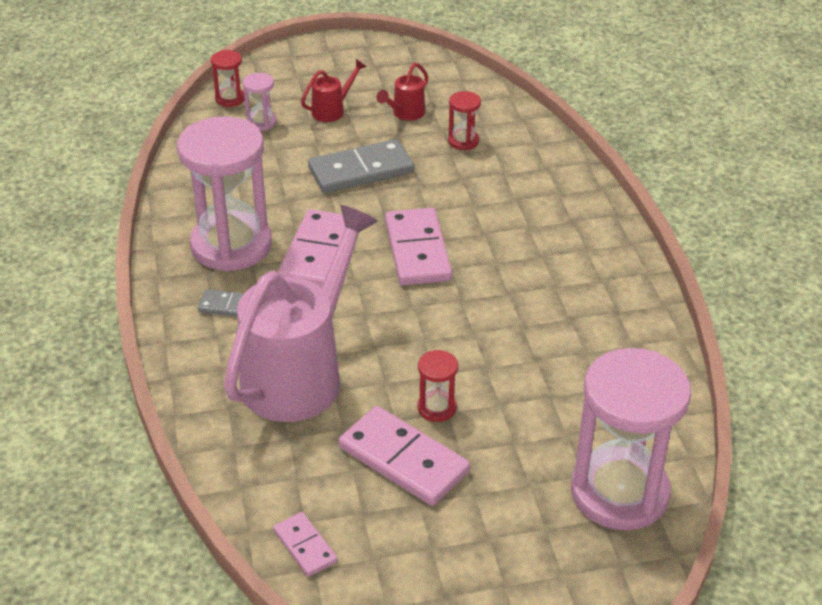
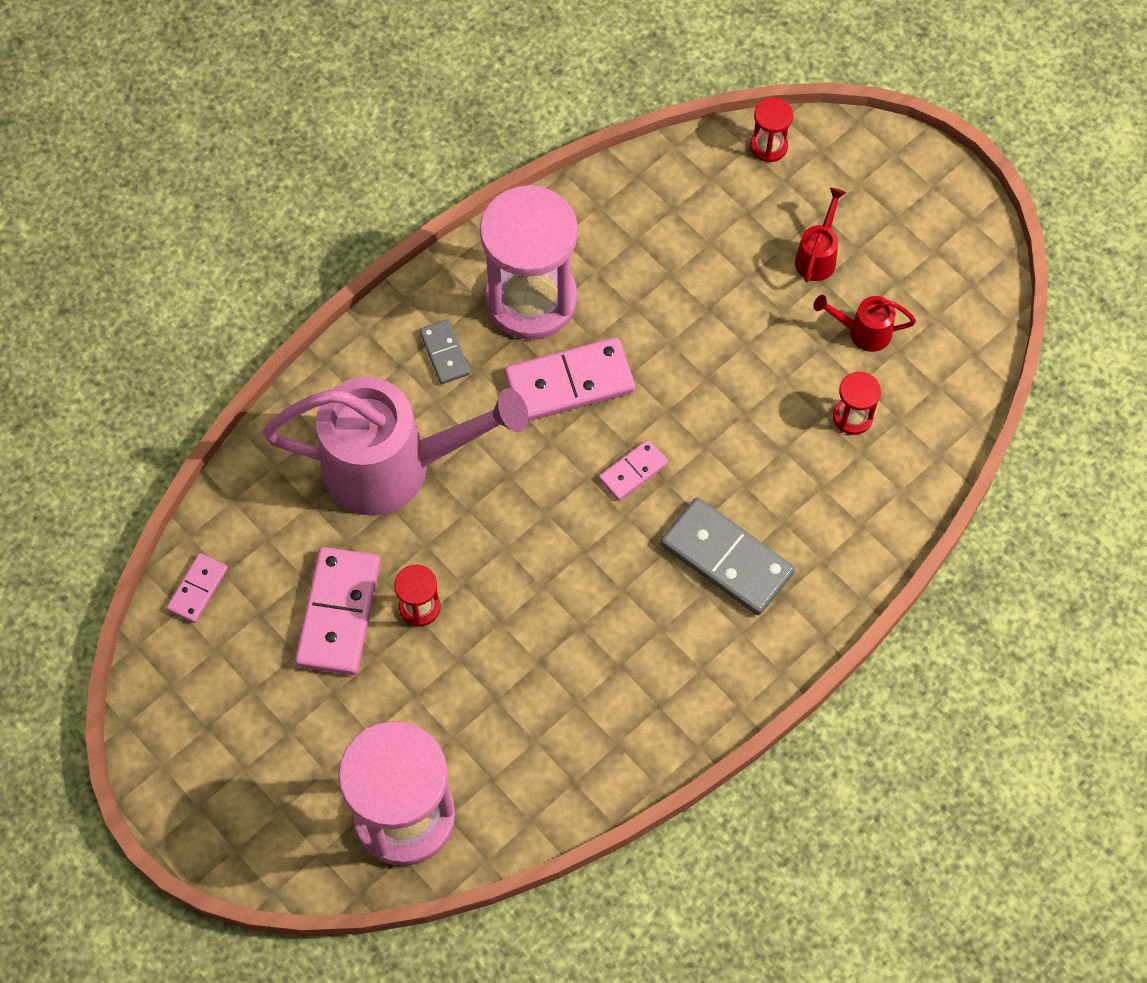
camera: 60 degrees right, 25 degrees up
(261, 122) = (748, 202): pink hourglass -> none
(332, 110) = (817, 256): red watering can -> red watering can turned 90 degrees counterclockwise
(361, 171) = (729, 346): grey domino -> grey domino (726, 559)
(418, 250) = (633, 471): pink domino -> pink domino, size x0.53

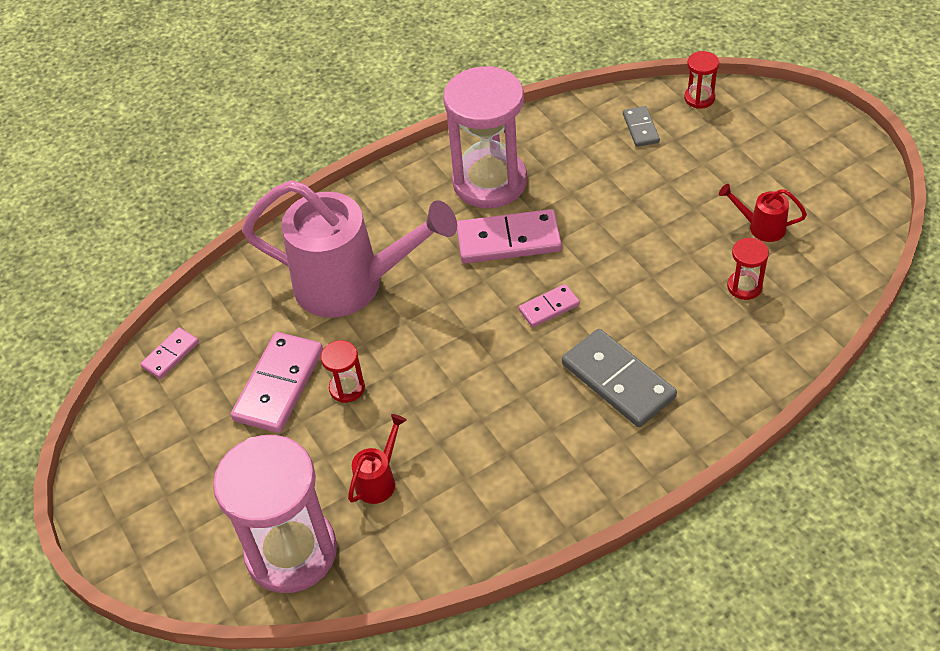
camera: 15 degrees right, 15 degrees down
(445, 353) = (412, 211): grey domino -> grey domino (641, 128)
(817, 256) = (729, 172): red watering can -> red watering can (379, 480)

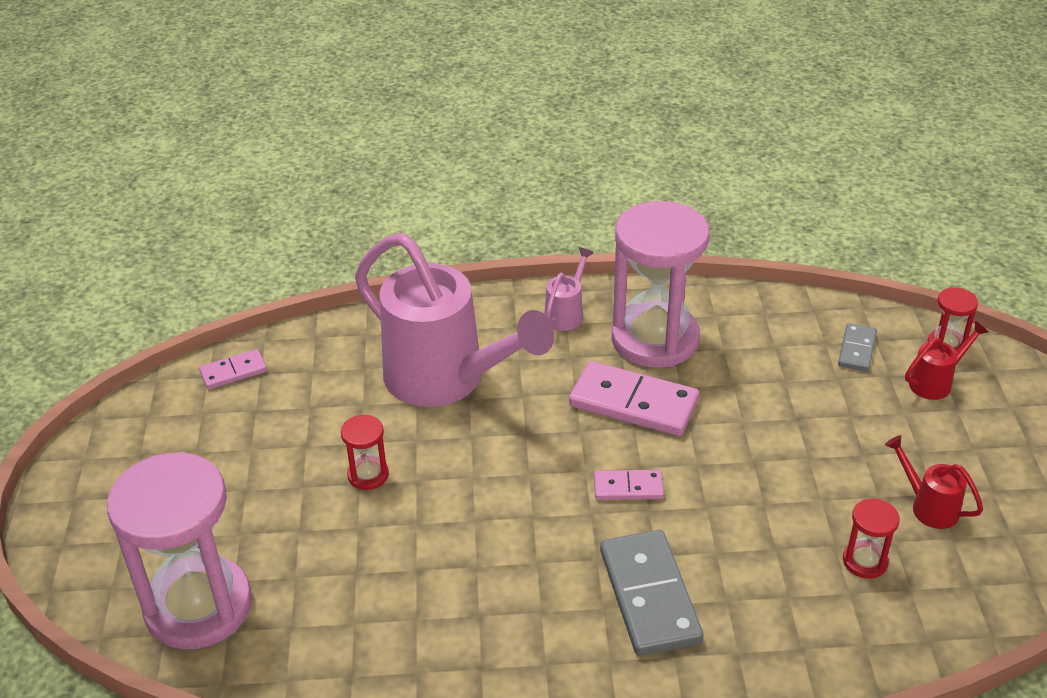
camera: 25 degrees right, 10 degrees down
(279, 385) = (308, 443): pink domino -> none
(379, 480) = (331, 578): red watering can -> red watering can (935, 382)
(408, 189) = (566, 314): none -> pink watering can

